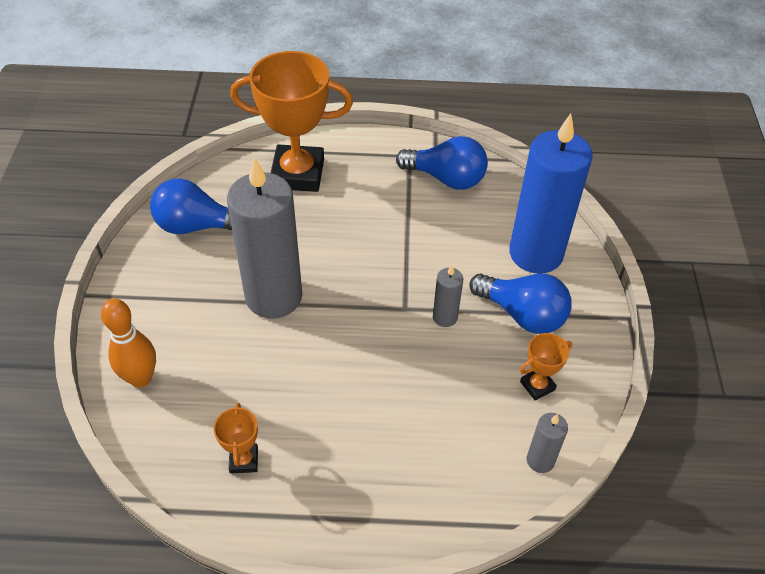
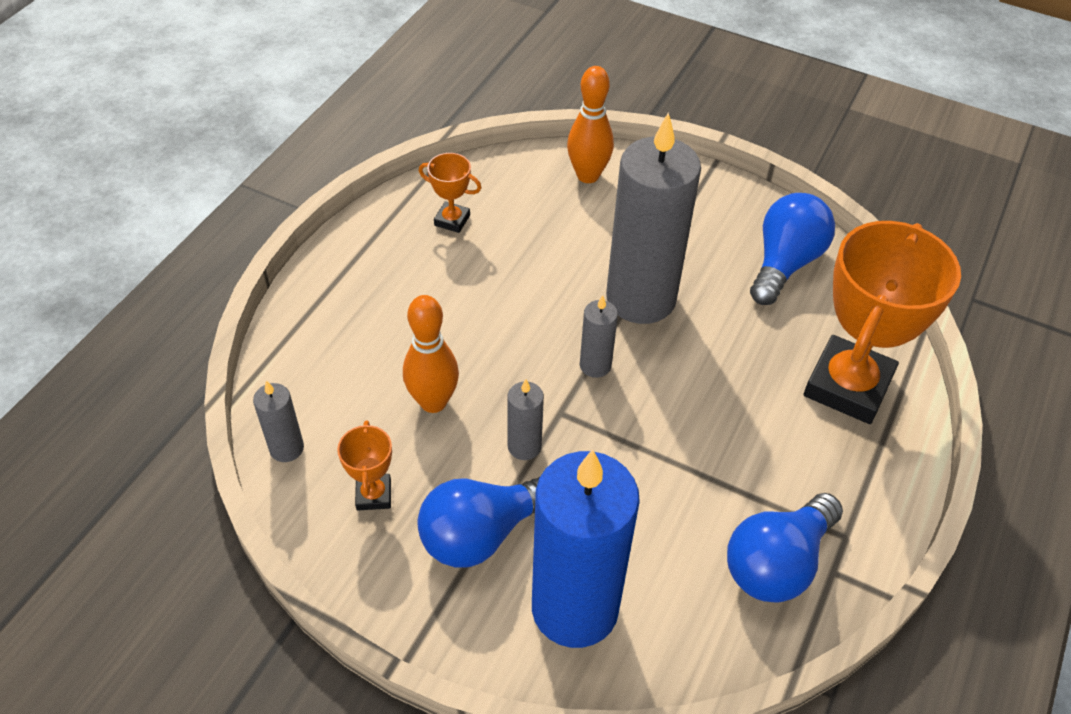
camera: 115 degrees right, 0 degrees up
(353, 302) = (595, 365): none -> grey candle
(442, 385) = (433, 402): none -> orange bowling pin

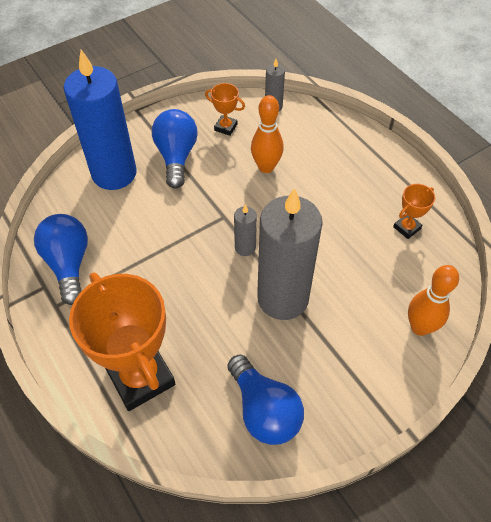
camera: 120 degrees right, 5 degrees up
(524, 446) = (213, 192): grey candle -> none

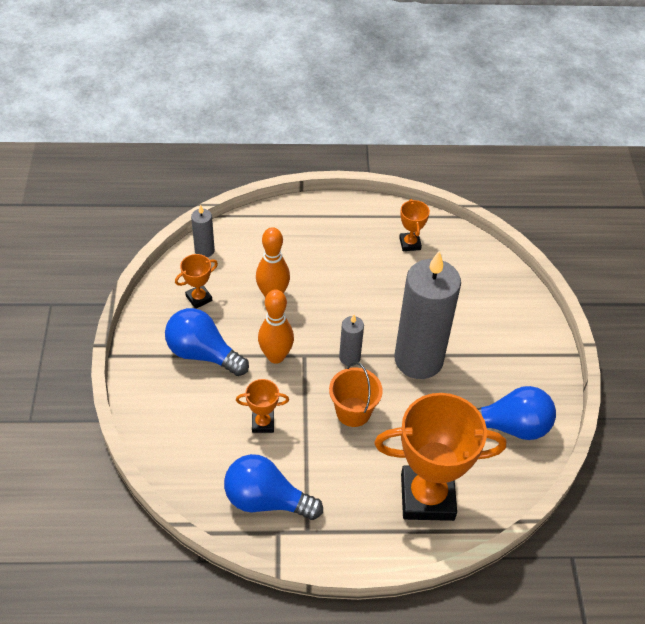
camera: 60 degrees left, 5 degrees down
(114, 173) = (182, 413): blue candle -> none
(138, 225) = (263, 423): none -> orange trophy
(191, 278) = (353, 412): none -> orange bucket
(420, 327) = (502, 291): orange bowling pin -> orange bowling pin (276, 356)

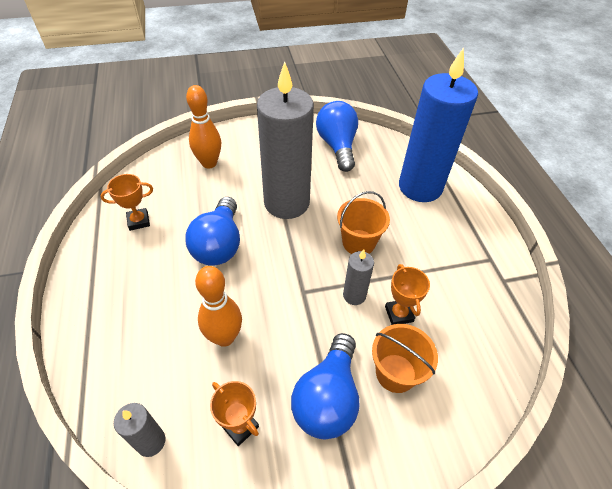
camera: 100 degrees left, 0 degrees up
(208, 404) = (395, 373): none -> orange bucket
(266, 500) = (479, 295): blue light bulb -> blue light bulb (219, 244)
(276, 356) = (311, 318): orange bowling pin -> orange bowling pin (209, 163)
(349, 357) = (297, 253): grey candle -> grey candle (354, 295)
(427, 497) = (420, 187): orange trophy -> blue candle

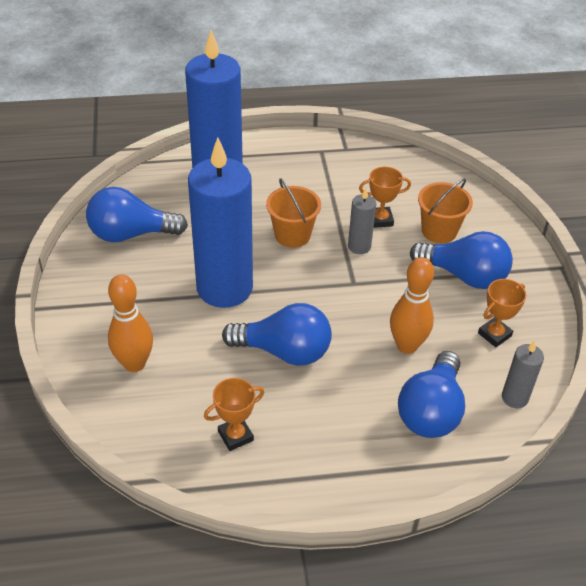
camera: 85 degrees left, 5 degrees down
(138, 221) = (235, 436): orange trophy -> orange trophy turned 75 degrees clockwise
(144, 357) = (431, 411): none -> blue light bulb
(286, 203) = (224, 288): grey candle -> blue candle

